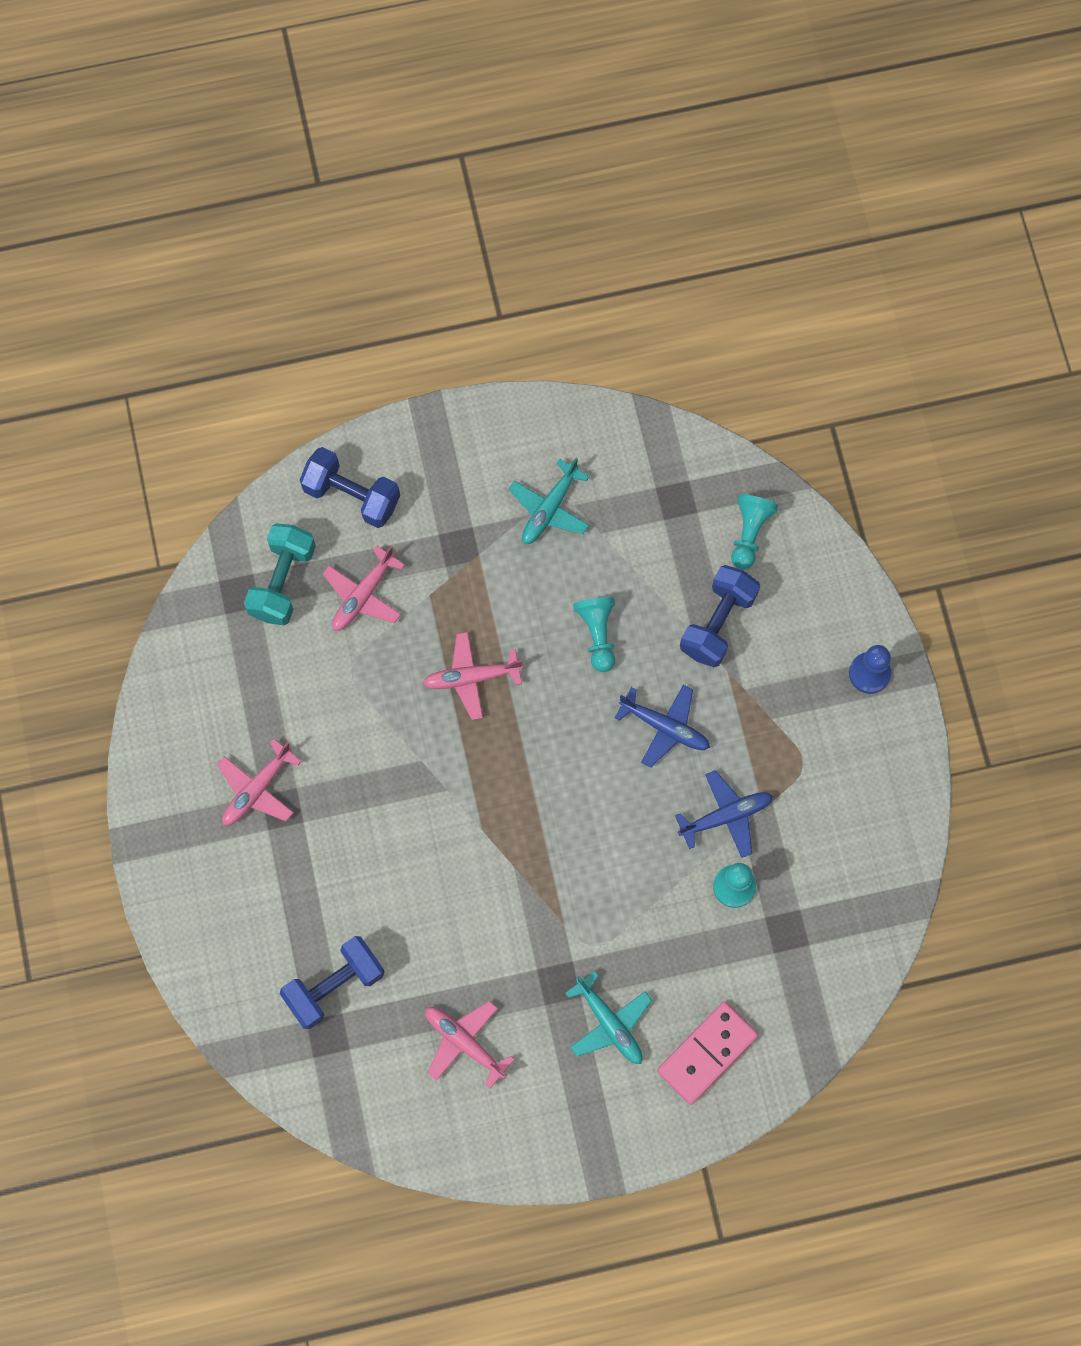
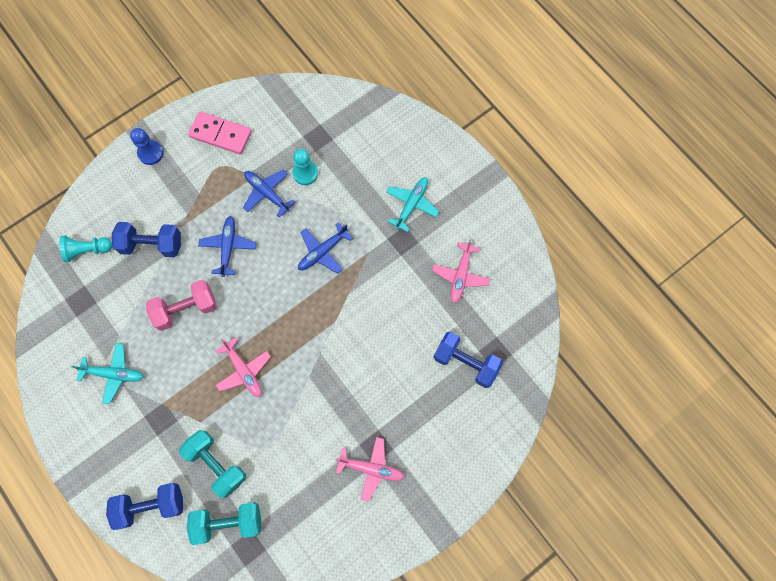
camera: 115 degrees left, 0 degrees up
(352, 496) = (151, 505): blue dumbbell -> blue dumbbell turned 75 degrees clockwise
(363, 595) = (217, 464): pink plane -> turquoise dumbbell
(595, 858) = (323, 251): none -> blue plane
(597, 634) = (186, 309): turquoise pawn -> pink dumbbell
(707, 1053) = (403, 150): pink domino -> pink domino (220, 134)

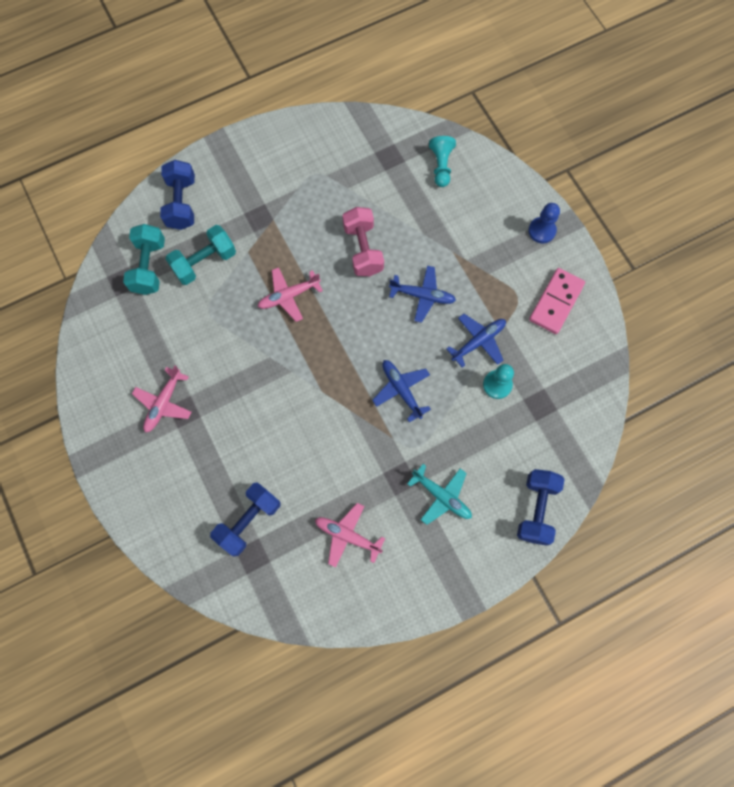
camera: 100 degrees right, 0 degrees up
(113, 374) = (311, 181): turquoise plane -> none
(152, 245) = (437, 224): blue dumbbell -> blue dumbbell (536, 509)

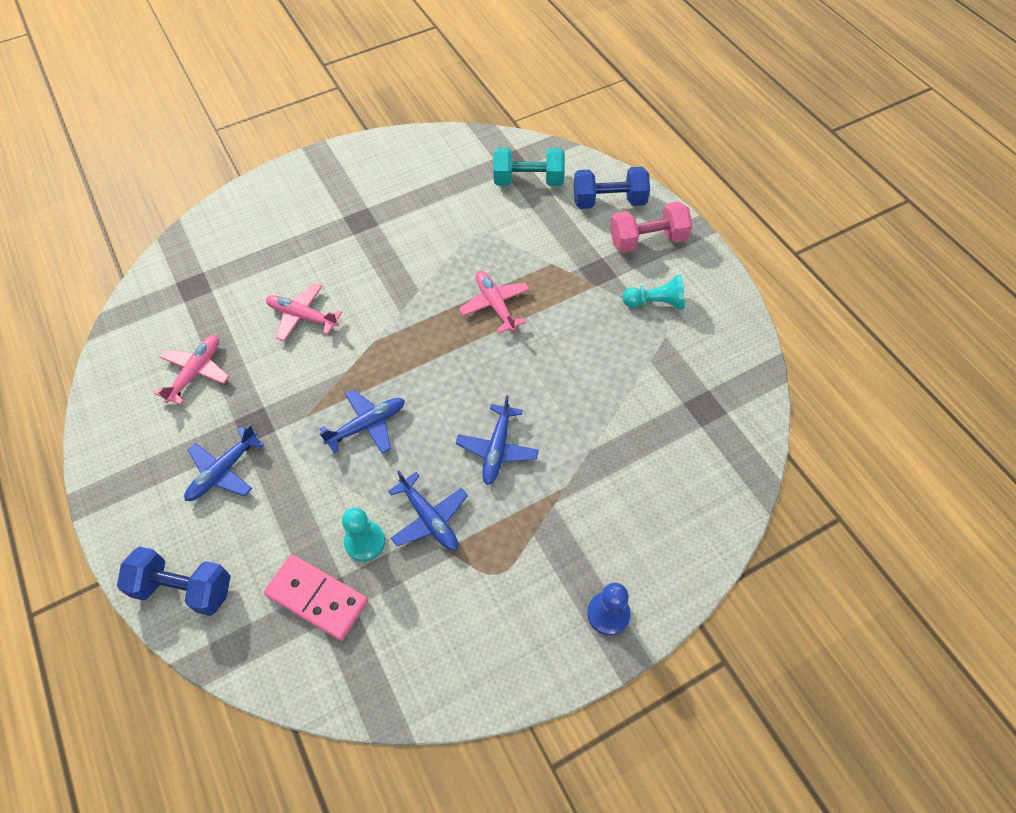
camera: 90 degrees right, 15 degrees down
(164, 403) = (371, 204): pink plane -> pink plane (303, 317)
(204, 262) = (536, 226): turquoise dumbbell -> none
(248, 521) = (231, 281): blue dumbbell -> none
(363, 249) = (562, 379): pink dumbbell -> pink dumbbell (647, 240)
(441, 166) = (700, 472): turquoise pawn -> turquoise pawn (655, 303)
(441, 496) = (224, 471): turquoise plane -> blue plane
(556, 302) = (489, 630): pink domino -> pink domino (317, 598)

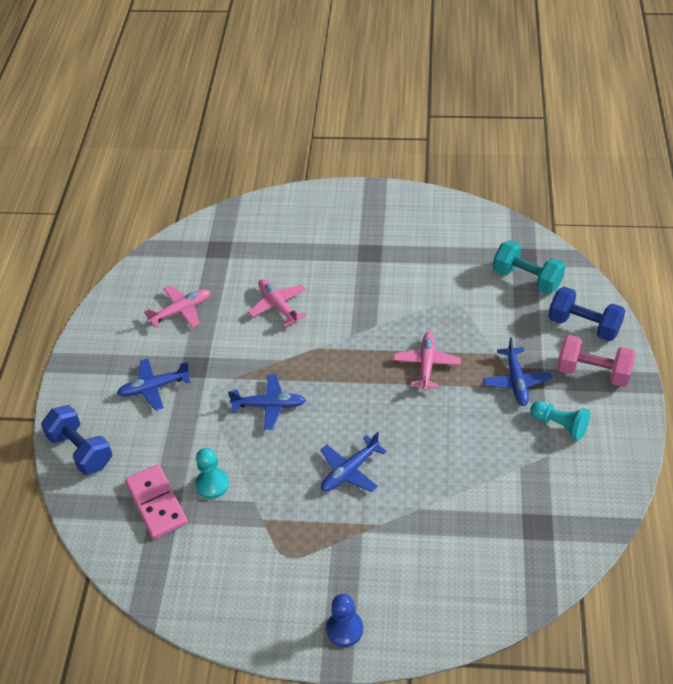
camera: 35 degrees right, 10 degrees down
(429, 518) = (266, 492): blue plane -> blue plane (516, 381)

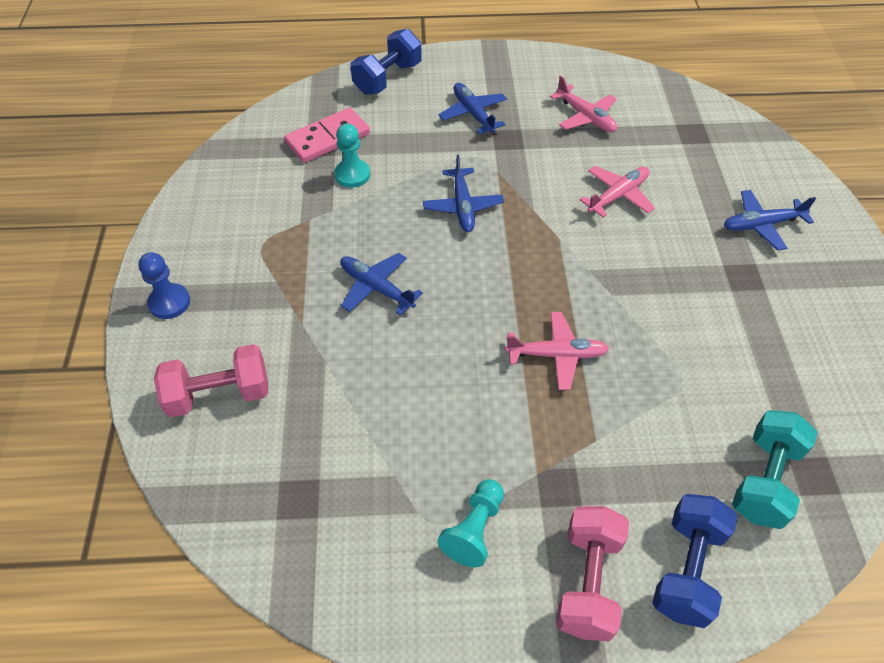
camera: 80 degrees right, 5 degrees up
(445, 583) = (219, 394): none -> pink dumbbell
(516, 381) = (548, 467): blue plane -> blue plane (762, 225)

